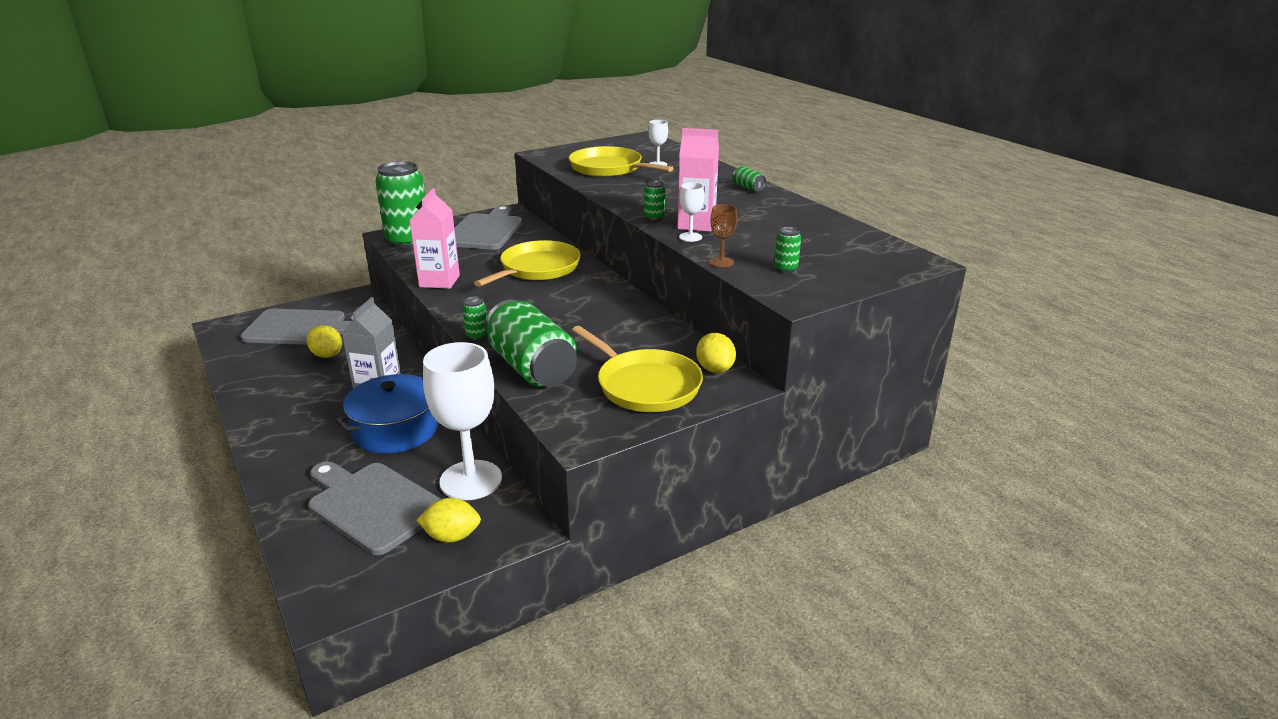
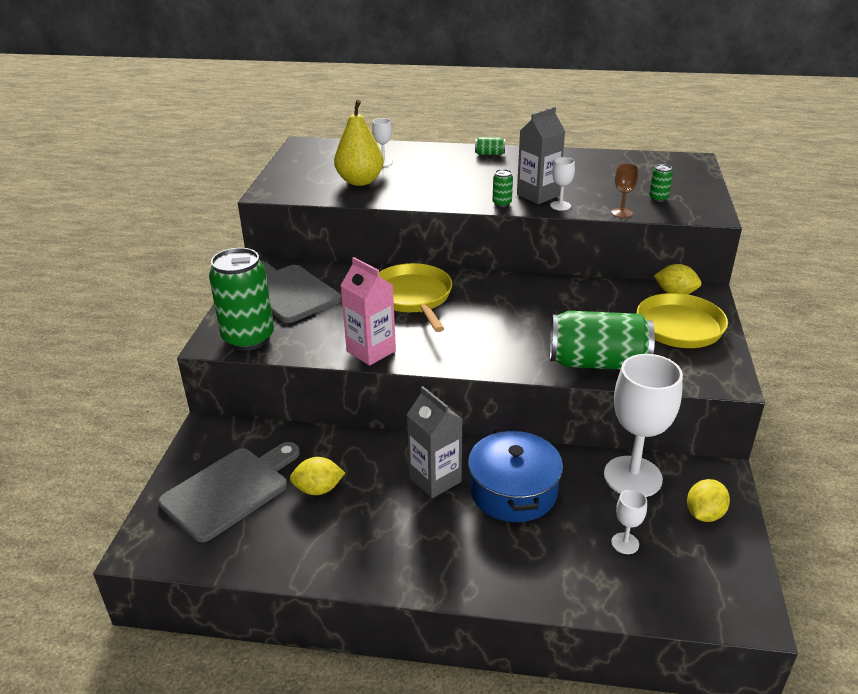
camera: 50 degrees left, 5 degrees up
(373, 505) = (625, 543): grey cutting board -> white goblet
(477, 335) = (510, 368): green can -> none
(609, 168) = (360, 181): yellow pan -> yellow pear
(696, 224) = (538, 195): pink carton -> grey carton

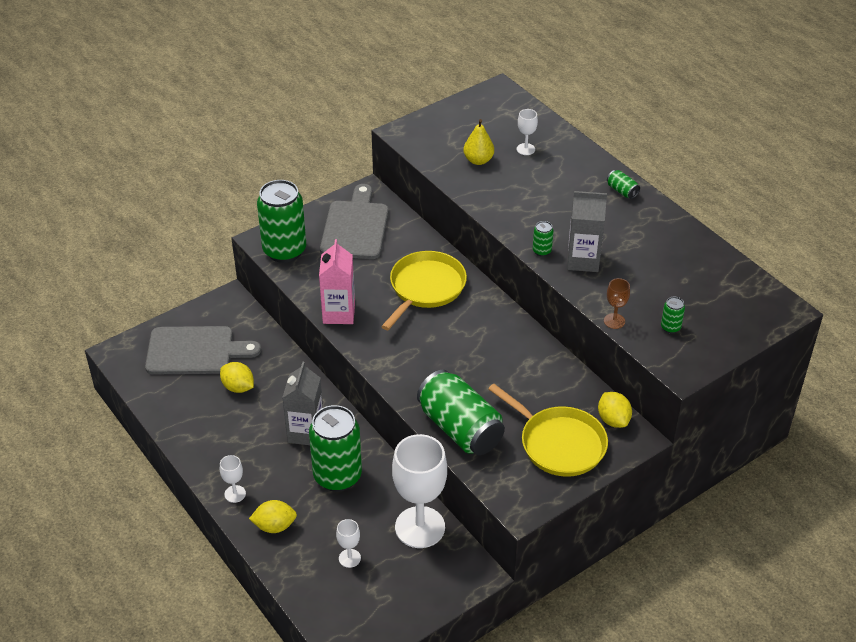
camera: 45 degrees right, 10 degrees up
(360, 181) = (478, 160): yellow pear -> yellow pear, size x0.64
(513, 491) = (337, 476): blue pot -> green can
(560, 206) = (581, 282): white goblet -> white goblet (235, 494)
(704, 514) = (423, 584): yellow lemon -> yellow lemon (274, 526)

